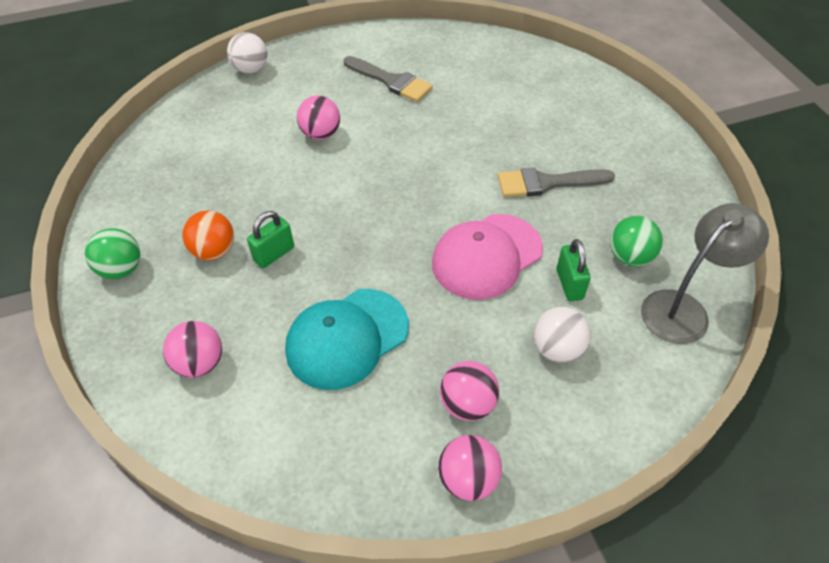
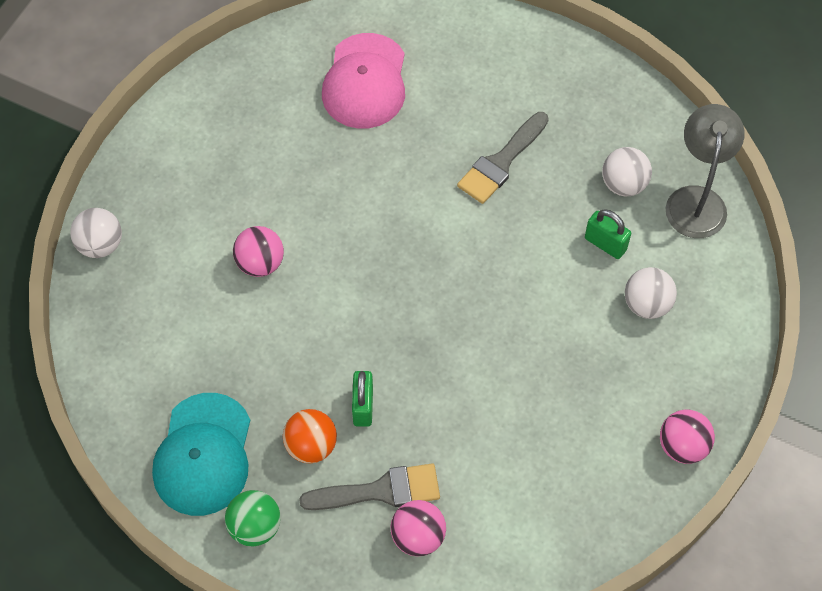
camera: 45 degrees left, 10 degrees up
(347, 338) = (499, 423): turquoise cap -> turquoise cap (203, 455)
(390, 81) = (254, 155): grey brush -> grey brush (380, 491)
(467, 404) = (631, 397): pink ball -> none
(486, 256) = (524, 269): pink cap -> pink cap (365, 82)
(629, 257) = (623, 184): green ball -> white ball

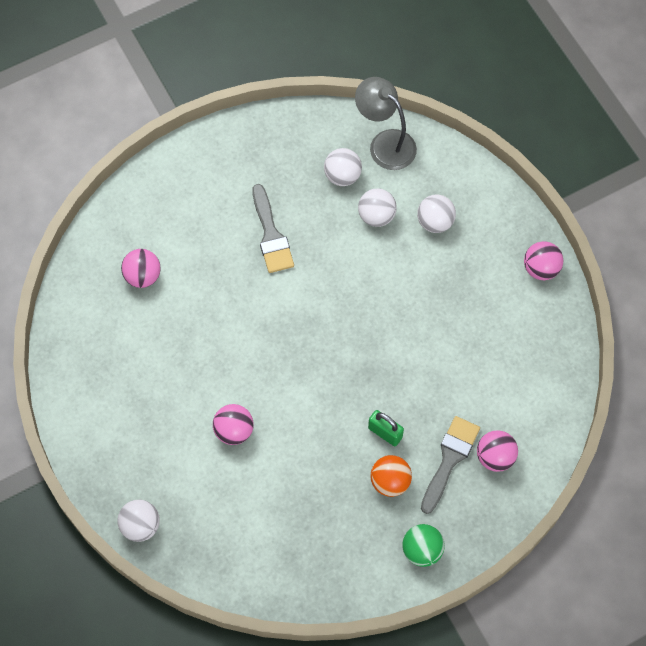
camera: 55 degrees left, 5 degrees up
(203, 455) = (349, 552): turquoise cap -> none
(365, 82) = (143, 276): pink cap -> pink ball
(605, 244) = (376, 216): green padlock -> white ball

